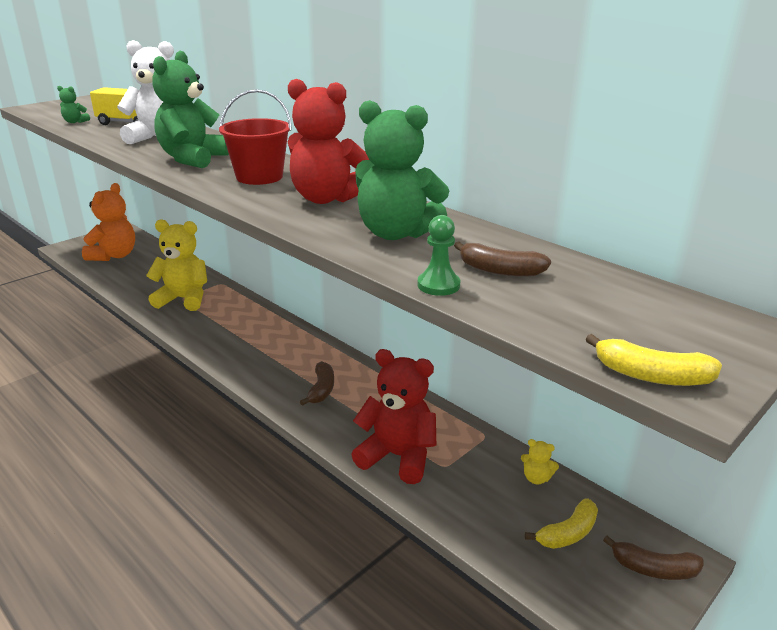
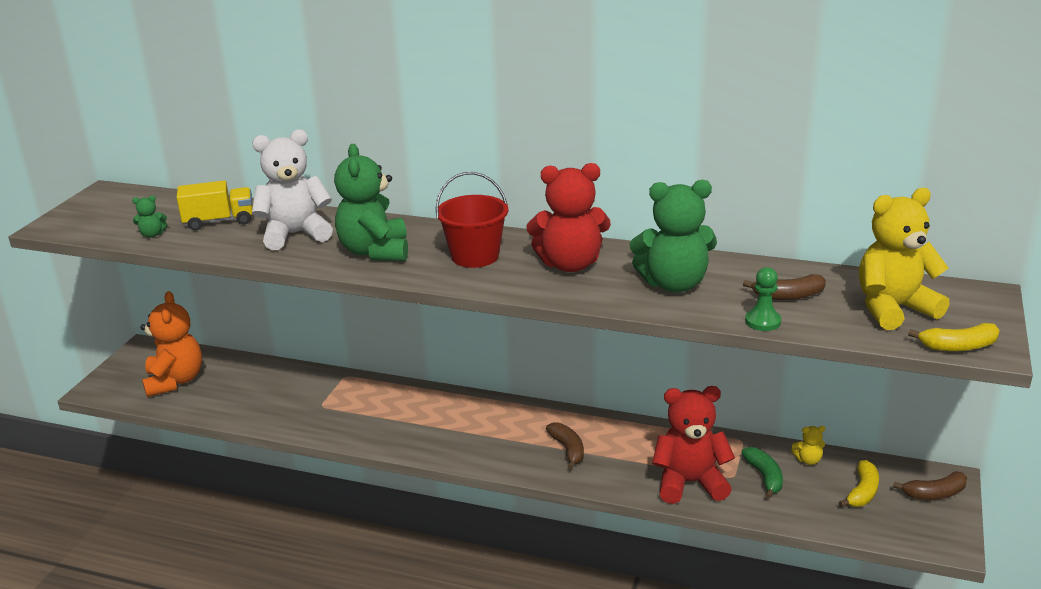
camera: 25 degrees left, 0 degrees up
(183, 299) = (325, 406): yellow teddy bear -> yellow teddy bear (893, 309)
(476, 478) = (764, 477): none -> green banana

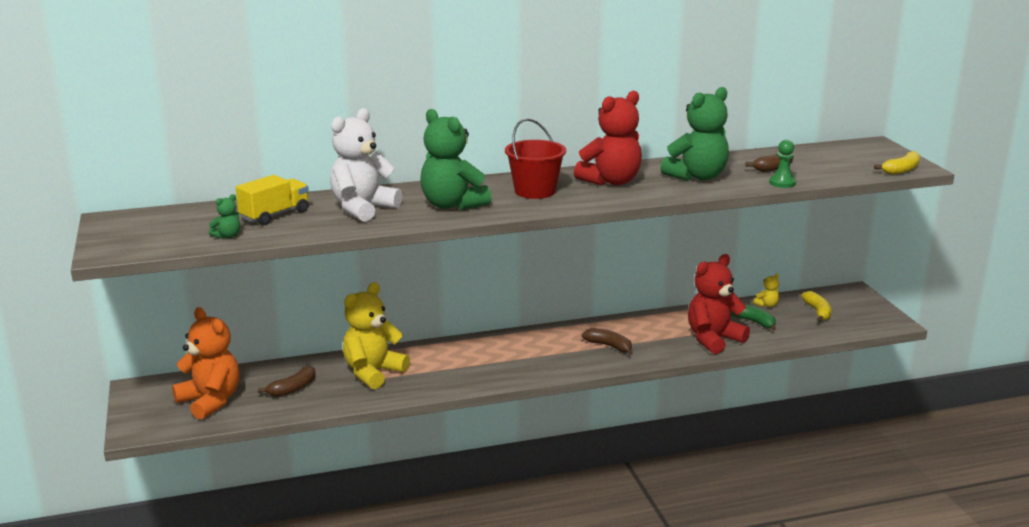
camera: 35 degrees left, 5 degrees down
(893, 309) = (840, 160): yellow teddy bear -> yellow teddy bear (373, 372)
(934, 494) = (856, 300): brown banana -> brown banana (293, 389)

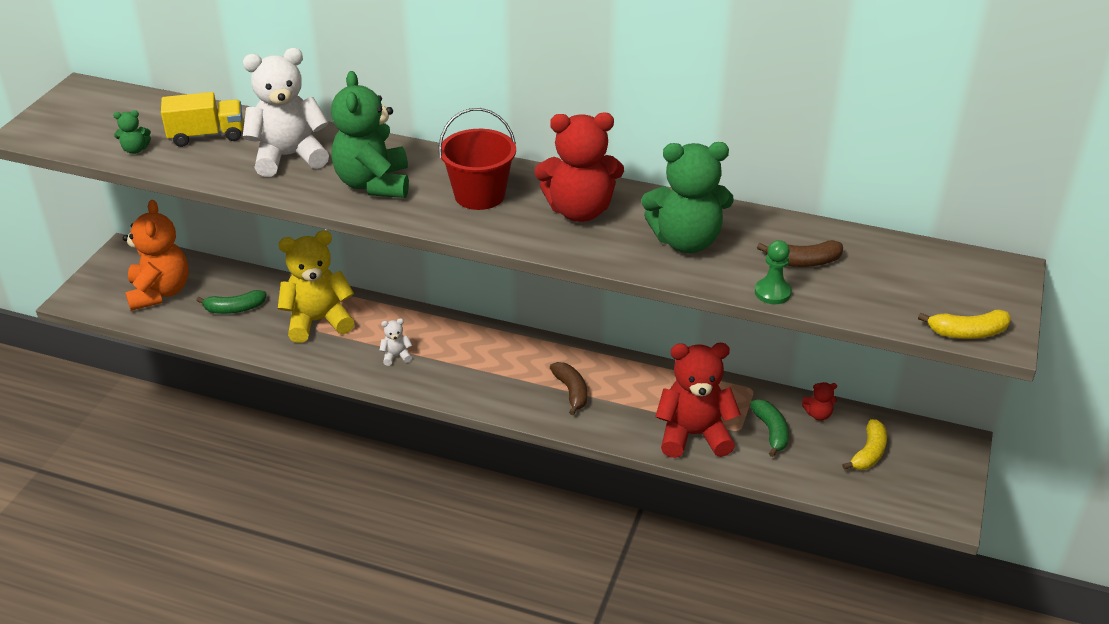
camera: 35 degrees right, 15 degrees up
(293, 389) = (234, 309): brown banana -> green banana
(462, 370) = (396, 356): none -> white teddy bear
(767, 305) = (818, 414): yellow teddy bear -> red teddy bear

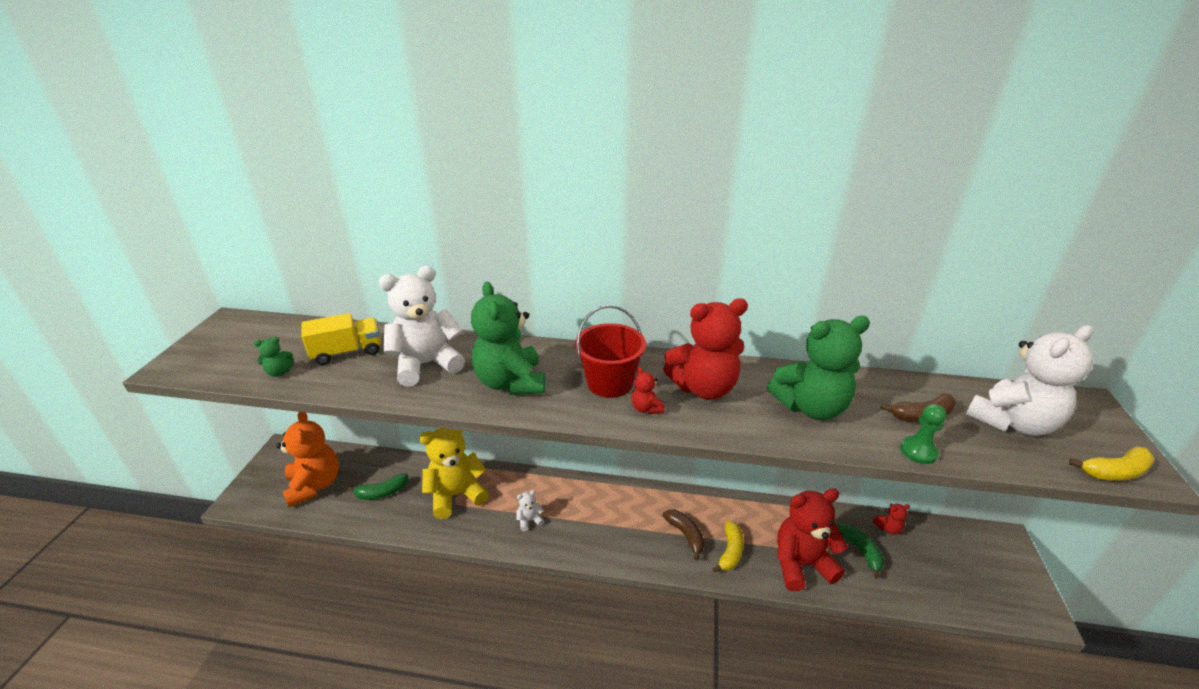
camera: 10 degrees left, 5 degrees down
(507, 224) = (646, 408): none -> red teddy bear
(869, 453) = (946, 560): yellow banana -> yellow banana (730, 551)
(899, 278) = (1012, 422): none -> white teddy bear

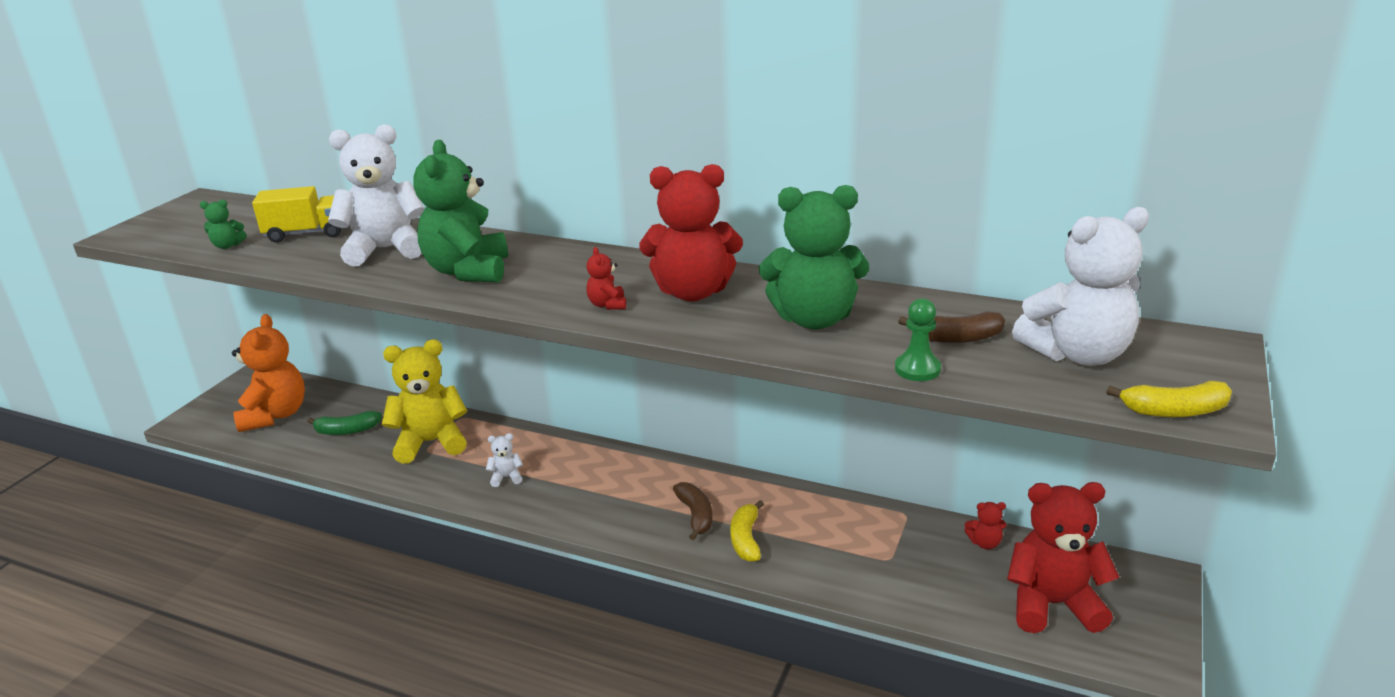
camera: 15 degrees right, 5 degrees down
(610, 383) = (582, 279): red bucket -> none
(730, 551) = (745, 539): yellow banana -> yellow banana turned 150 degrees clockwise
(801, 564) = (835, 564): red teddy bear -> red teddy bear (1052, 604)
(860, 551) = (928, 561): green banana -> none

